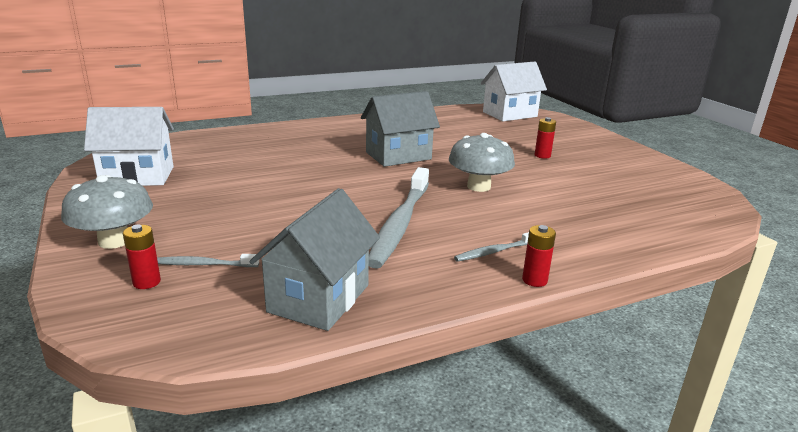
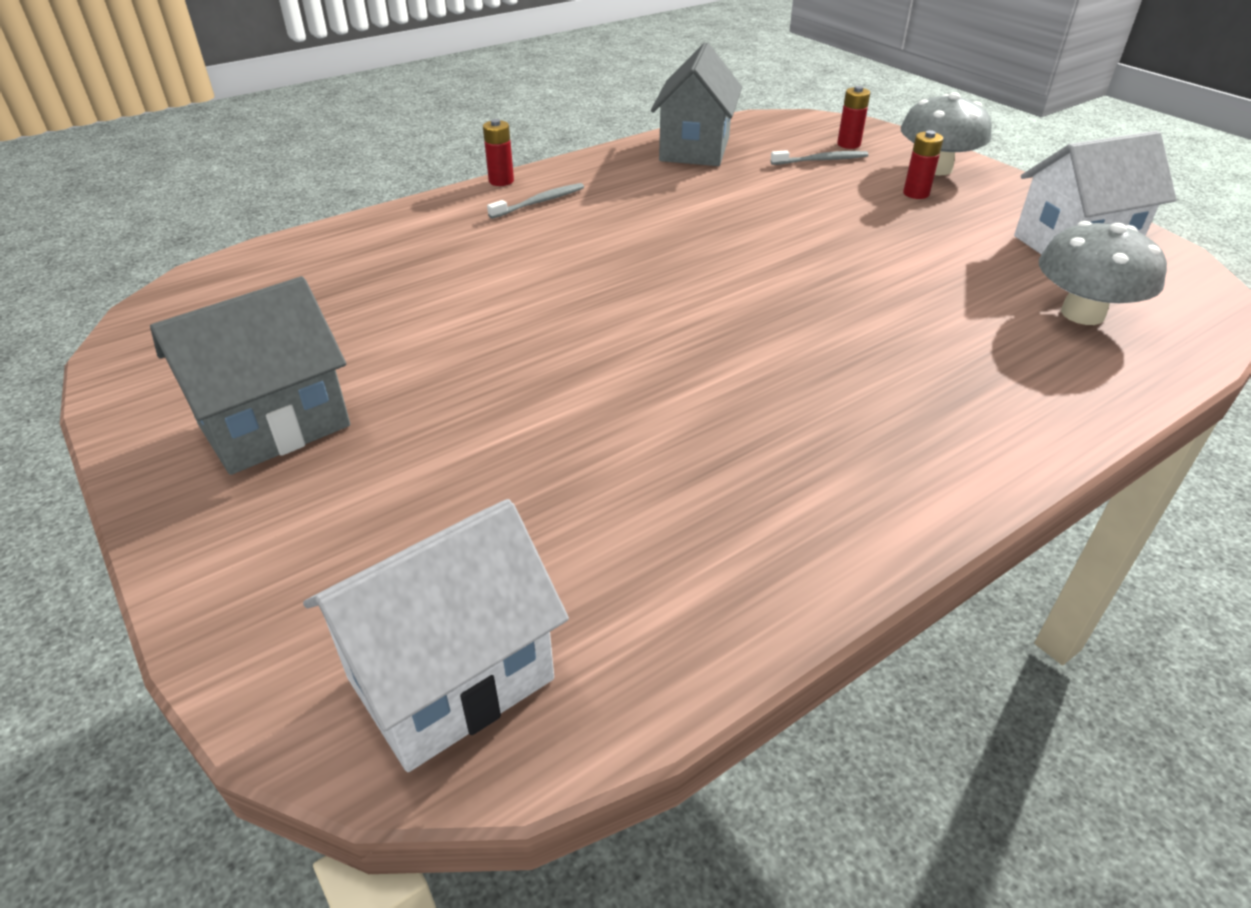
camera: 170 degrees right, 15 degrees up
(398, 156) = (727, 358): grey house -> grey house (274, 425)
(400, 224) = (657, 220): grey toothbrush -> none
(478, 186) = (560, 297): grey mushroom -> grey mushroom (1082, 314)
(542, 155) = (417, 411): red battery -> red battery (916, 193)

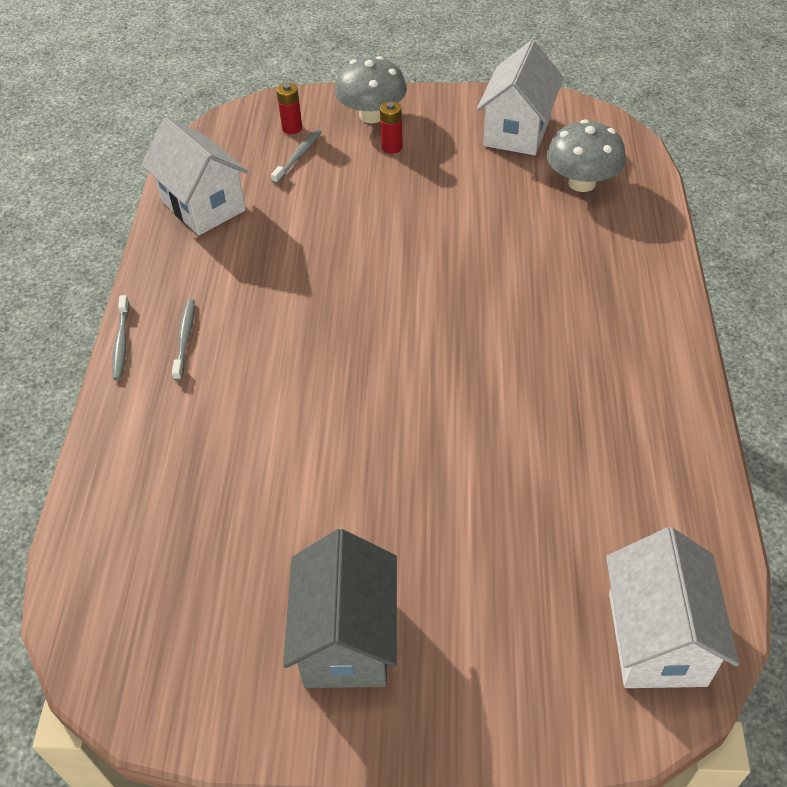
camera: 50 degrees left, 10 degrees up
(501, 181) = (121, 342): red battery -> grey toothbrush
(695, 149) = (203, 205): grey house -> white house

